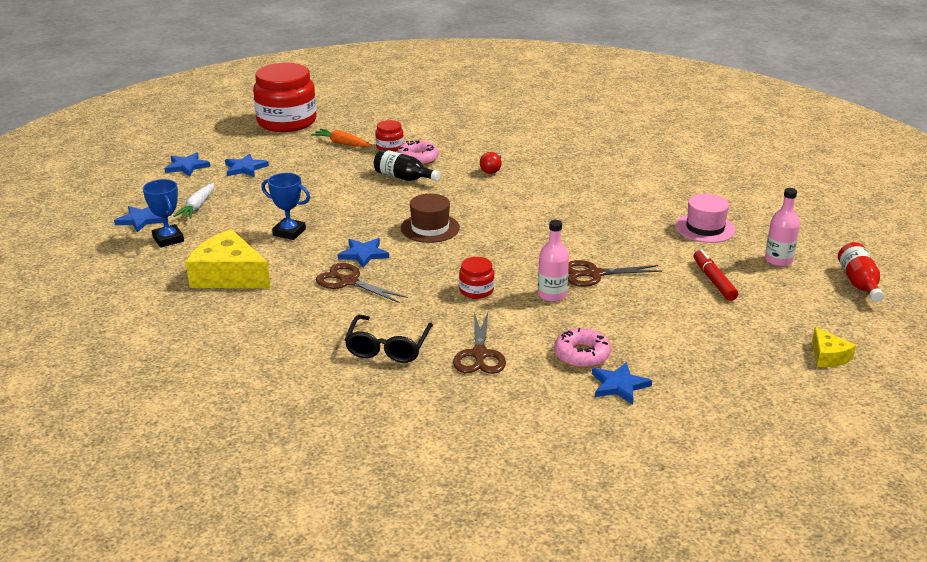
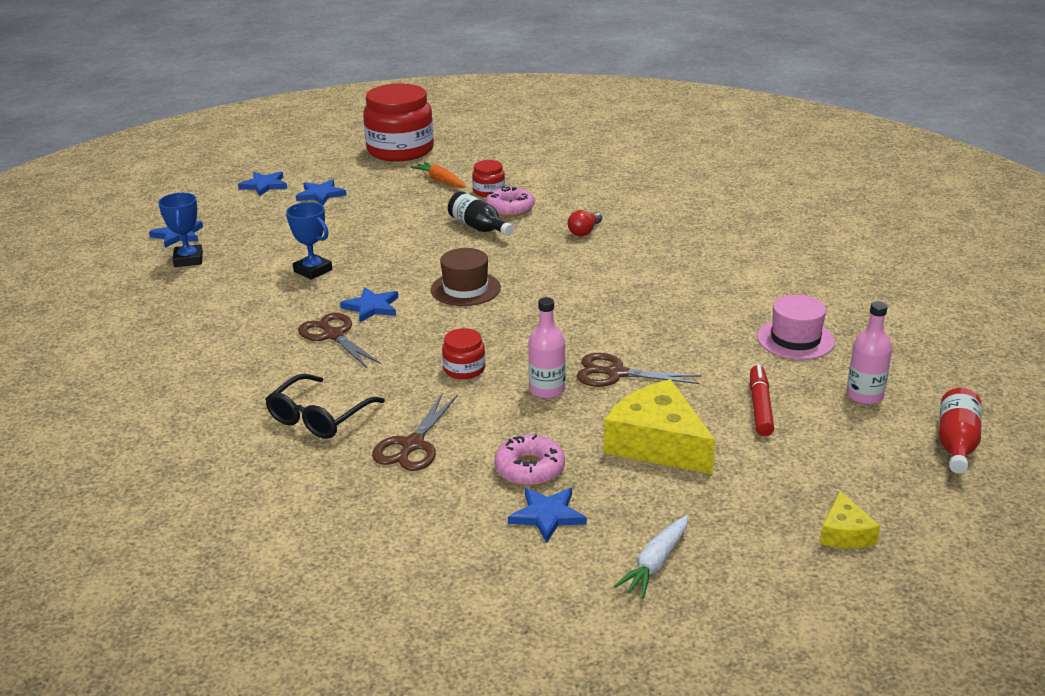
camera: 20 degrees right, 0 degrees up
(197, 207) = (242, 229): white carrot -> white carrot (655, 564)
(228, 275) = (217, 308): yellow cheese -> yellow cheese (657, 443)

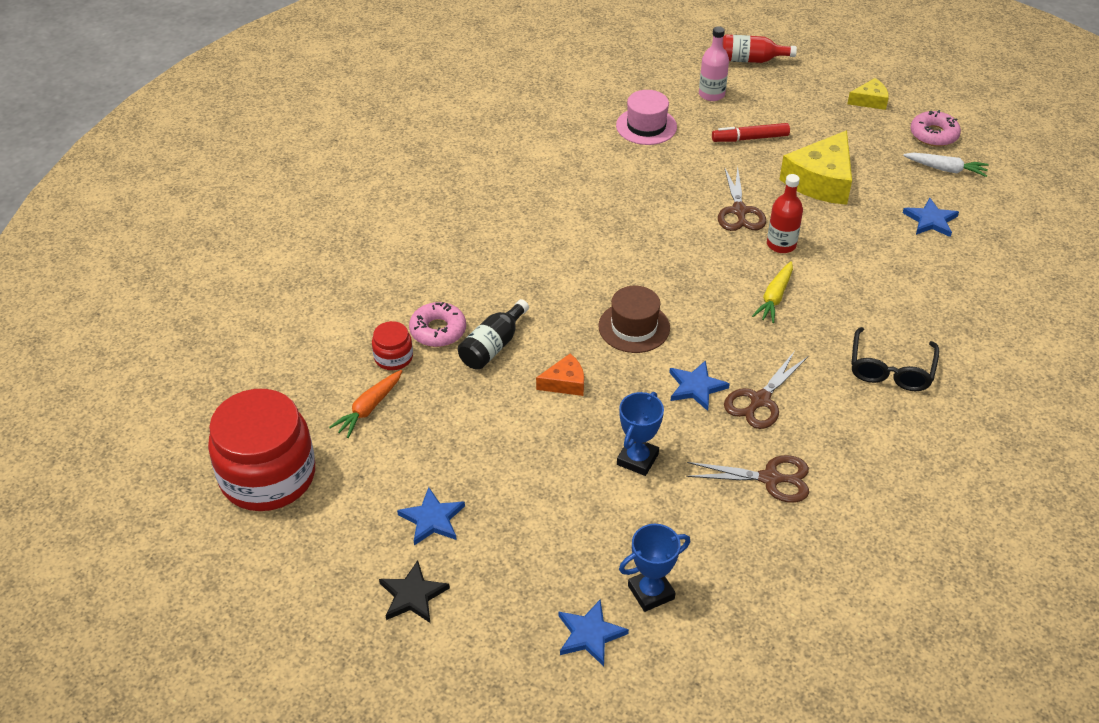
camera: 105 degrees left, 15 degrees up
(264, 185) = (412, 595): blue star -> black star
(319, 417) = (890, 370): black glasses -> black glasses turned 90 degrees clockwise
(412, 445) = (894, 303): brown scissors -> brown scissors (770, 478)
(417, 251) = (565, 383): none -> orange cheese
(464, 369) = (774, 298): red jar -> yellow carrot
(530, 468) = (885, 237): pink donut -> pink donut (933, 135)
(547, 390) = (781, 244): pink bottle -> red bottle
(584, 231) = (483, 264): red light bulb -> none

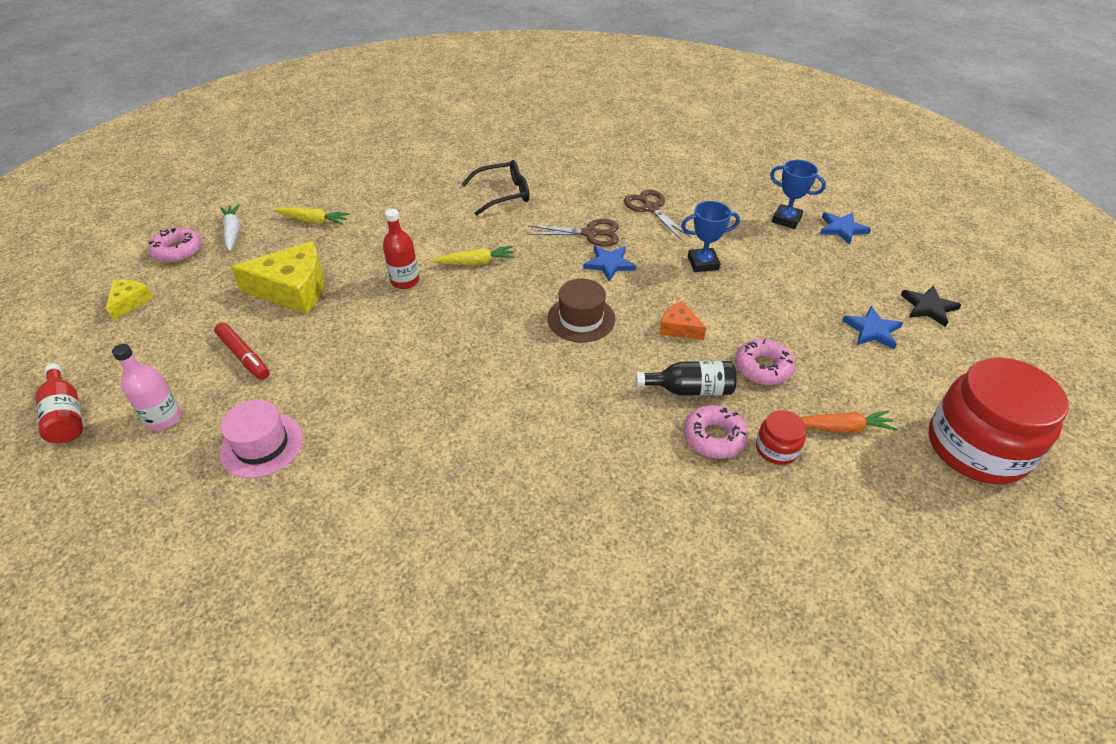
camera: 125 degrees left, 0 degrees up
(470, 405) = (762, 367): none -> pink donut
(739, 211) = (374, 320): brown scissors -> none
(870, 101) = (130, 302): yellow cheese -> yellow cheese turned 60 degrees clockwise
(930, 220) = (314, 221): blue star -> yellow carrot

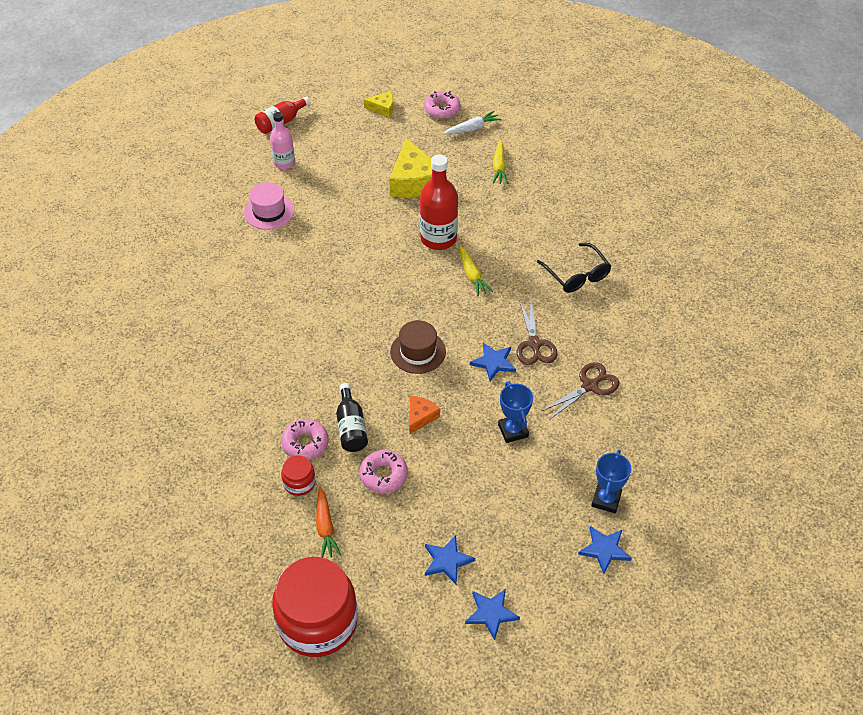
camera: 80 degrees right, 5 degrees up
(244, 356) = (342, 179): red marker -> none
(405, 281) = (438, 238): red bottle -> red bottle, size x1.61
(928, 307) = (491, 613): black star -> blue star

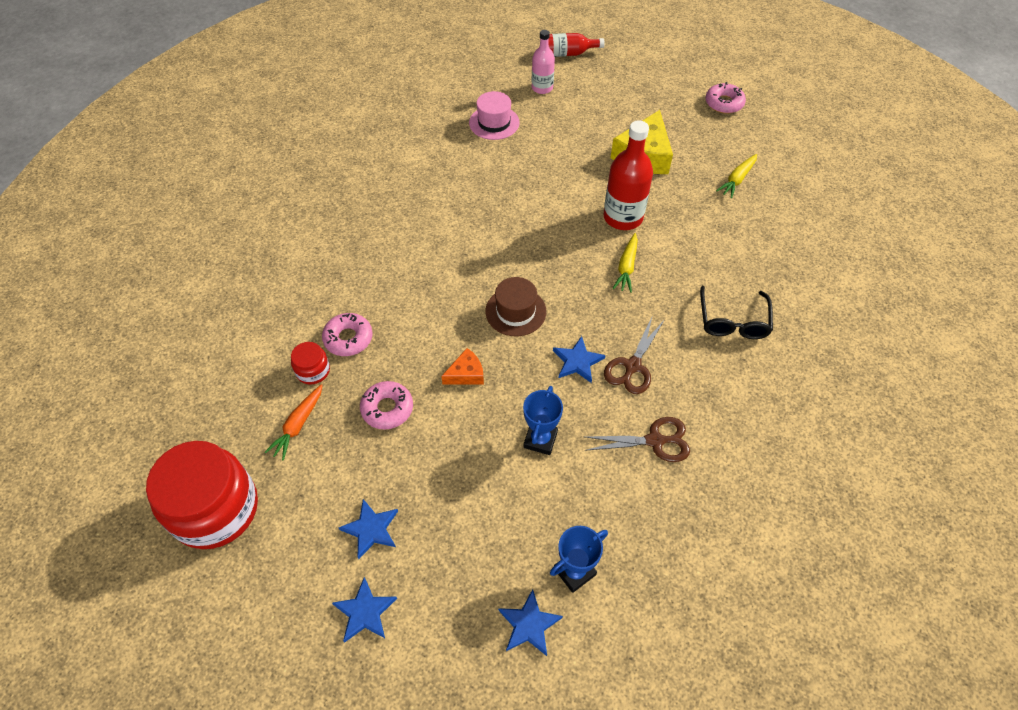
camera: 35 degrees right, 5 degrees up
(351, 427) = (398, 347): black bottle -> none
(382, 108) = (668, 79): yellow cheese -> none
(472, 128) = (739, 133): white carrot -> none

